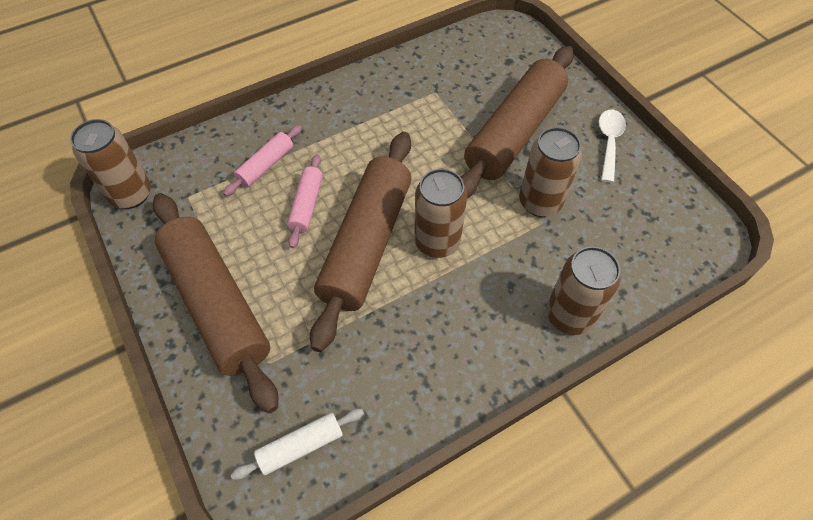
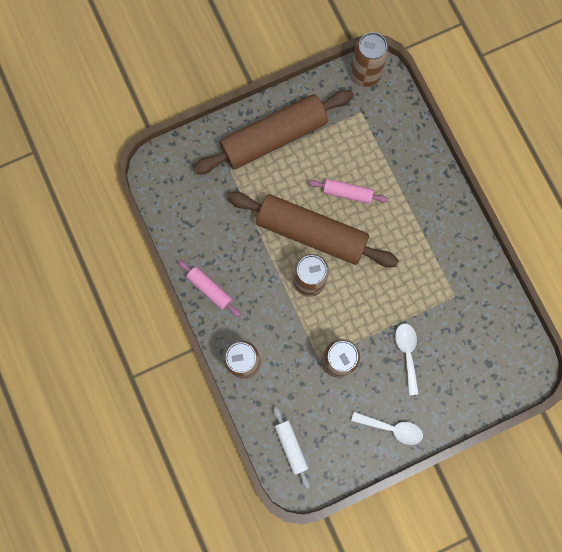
camera: 95 degrees right, 20 degrees up
(266, 165) = (385, 164): pink rolling pin -> pink rolling pin (209, 289)
(301, 446) = (177, 189): white rolling pin -> white rolling pin (291, 447)
(514, 132) = (407, 353): brown rolling pin -> white spoon

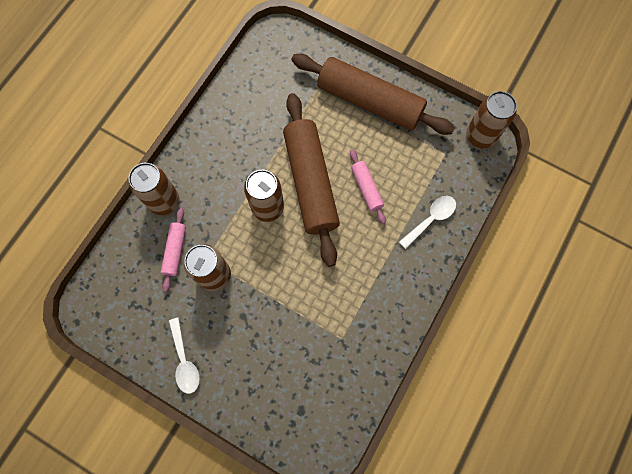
camera: 55 degrees right, 5 degrees down
(209, 289) = (207, 136): pink rolling pin -> pink rolling pin (175, 251)
(291, 447) = (115, 285): white rolling pin -> none
(407, 353) = (260, 330): white spoon -> white spoon (431, 219)

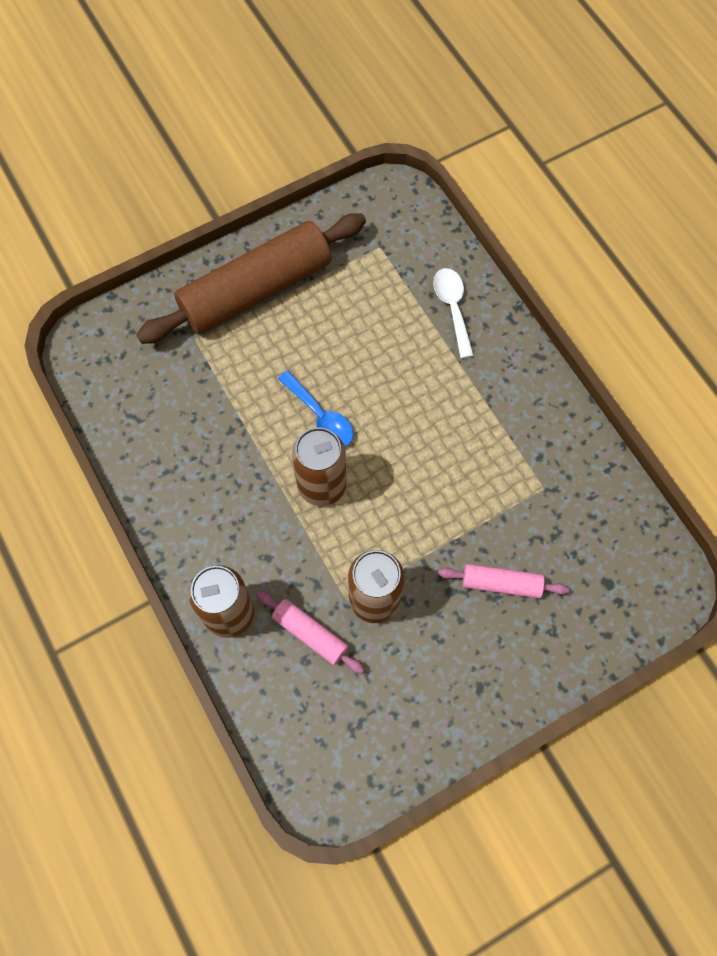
camera: 60 degrees left, 5 degrees down
(184, 361) = (469, 696): white spoon -> none
(310, 183) = (320, 416): brown rolling pin -> blue spoon
(366, 188) = (369, 356): pink rolling pin -> pink rolling pin (501, 584)
(480, 136) = (382, 198): brown can -> none

